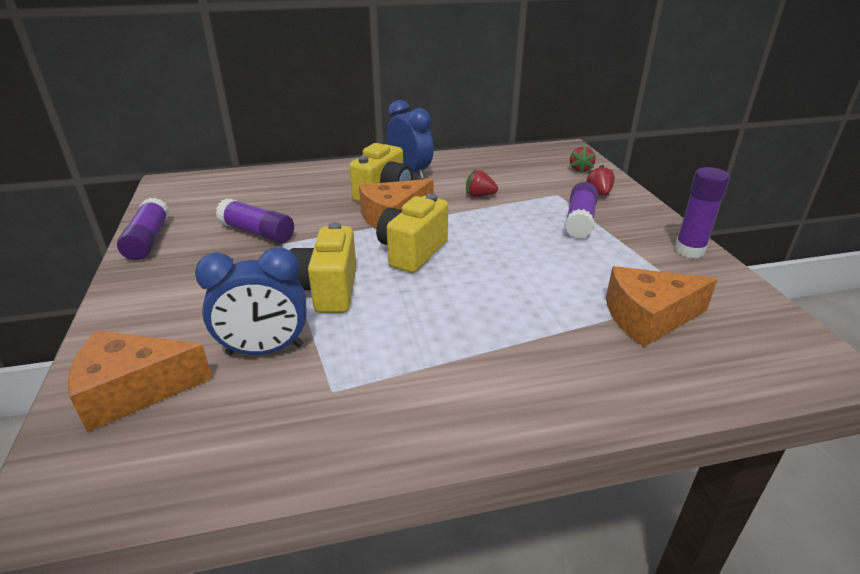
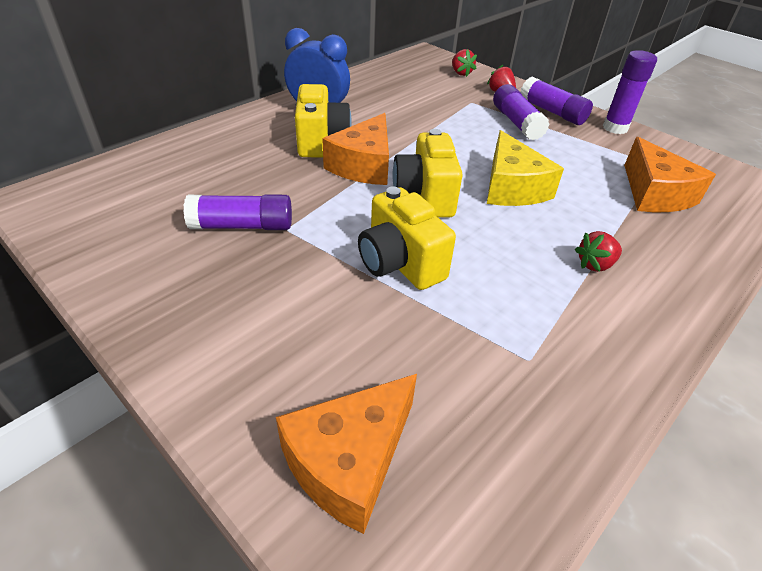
camera: 35 degrees left, 10 degrees up
(148, 240) = (114, 281): purple glue stick -> purple glue stick (552, 112)
(265, 350) = (422, 350): blue clock -> none
(479, 196) = (412, 120): red strawberry -> red strawberry (595, 264)
(499, 268) = (512, 187): none -> yellow cheese
(648, 318) = (654, 193): orange cheese -> orange cheese turned 60 degrees counterclockwise

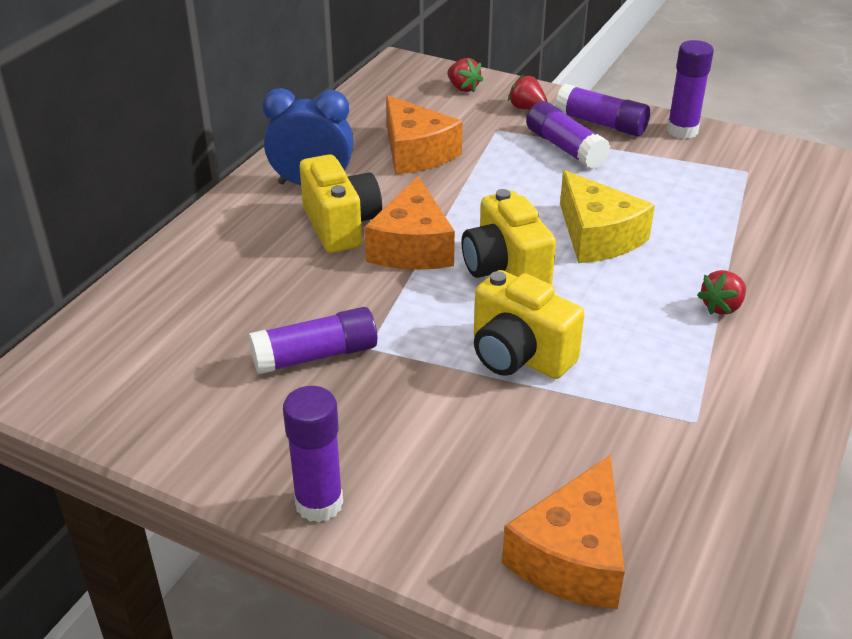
camera: 15 degrees left, 5 degrees down
(164, 344) = (319, 503): none -> purple glue stick
(654, 193) = (754, 208): orange cheese -> orange cheese (416, 152)

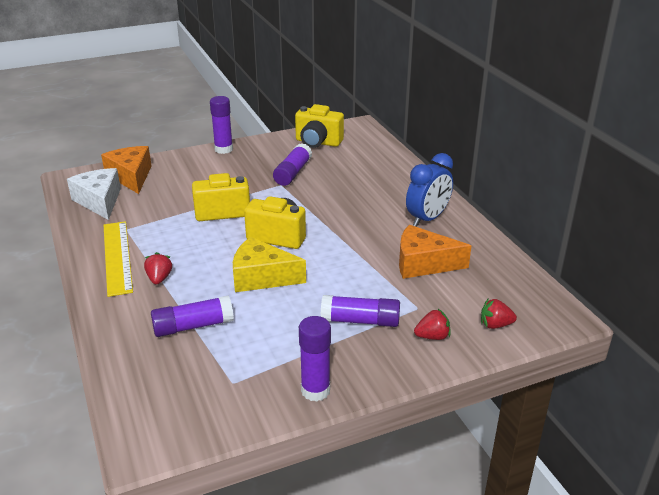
camera: 130 degrees right, 5 degrees down
(341, 226) = (376, 211): yellow camera -> yellow camera (318, 142)
(412, 247) = (332, 222): orange cheese -> none
(601, 124) = (372, 357): purple glue stick -> purple glue stick (193, 326)
(691, 524) = (99, 201): none -> white cheese
(752, 376) = (117, 257): none -> yellow ruler

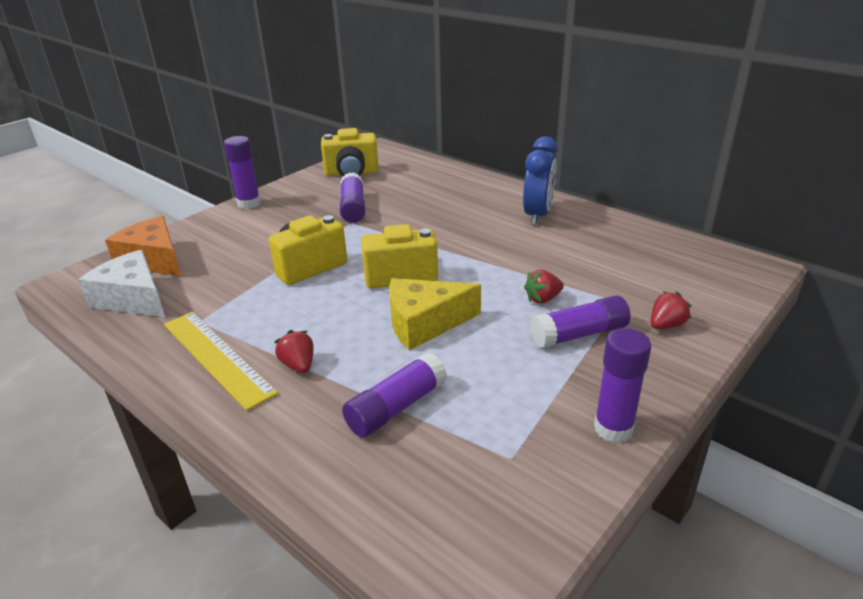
camera: 25 degrees left, 0 degrees up
(423, 263) = (579, 257): orange cheese -> none
(495, 325) = (708, 294): red strawberry -> red strawberry (543, 299)

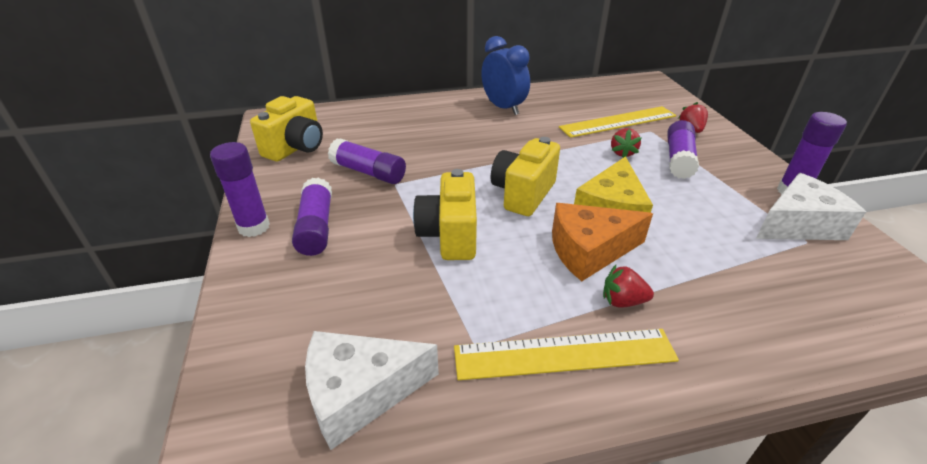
camera: 55 degrees left, 5 degrees up
(154, 260) = (281, 345): orange cheese -> orange cheese (589, 251)
(396, 407) = (722, 269): purple glue stick -> purple glue stick (316, 227)
(540, 444) = (798, 224): none -> white cheese
(608, 277) = (618, 121): none -> yellow ruler

